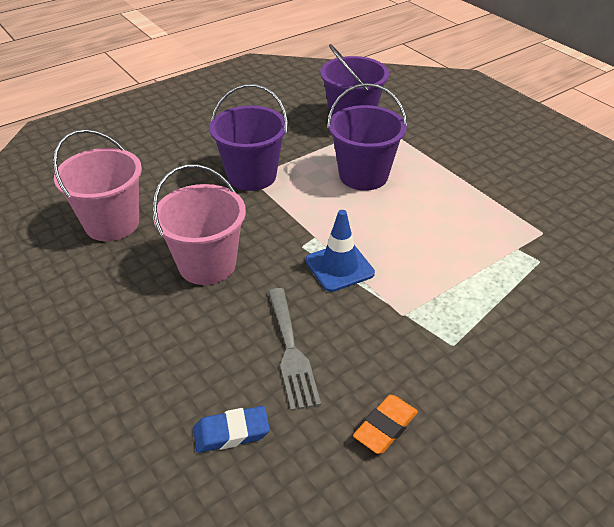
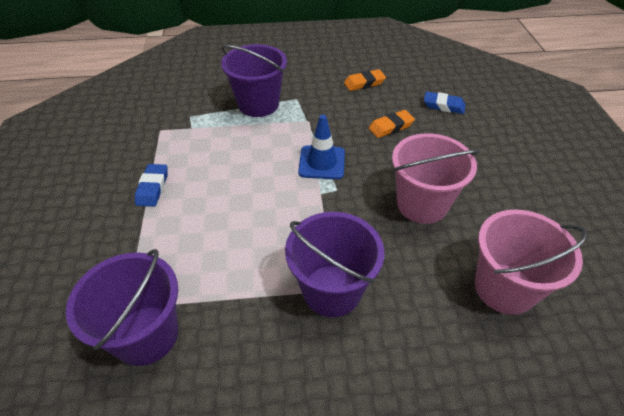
camera: 150 degrees left, 5 degrees up
(291, 352) = (391, 127): grey fork -> orange eraser
(363, 175) = (223, 237): purple bucket -> purple bucket (258, 104)
(465, 184) = (153, 188): none -> blue eraser

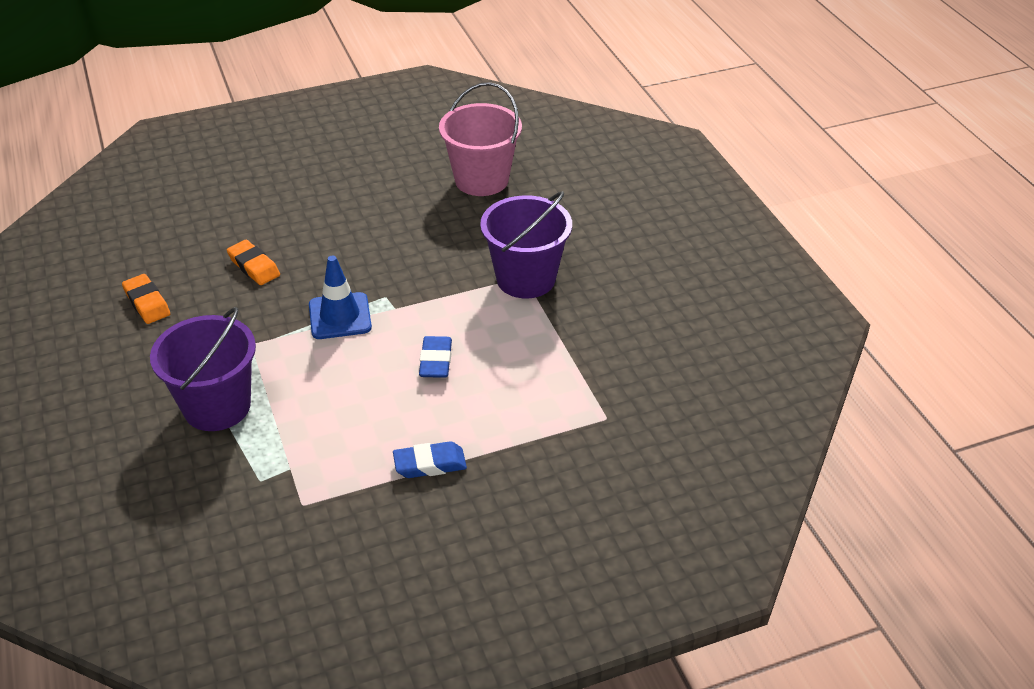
camera: 105 degrees left, 5 degrees down
(146, 335) = (628, 391): purple bucket -> none
(422, 204) = (390, 232): pink bucket -> none
(443, 106) = (199, 225): blue eraser -> blue eraser (435, 361)

